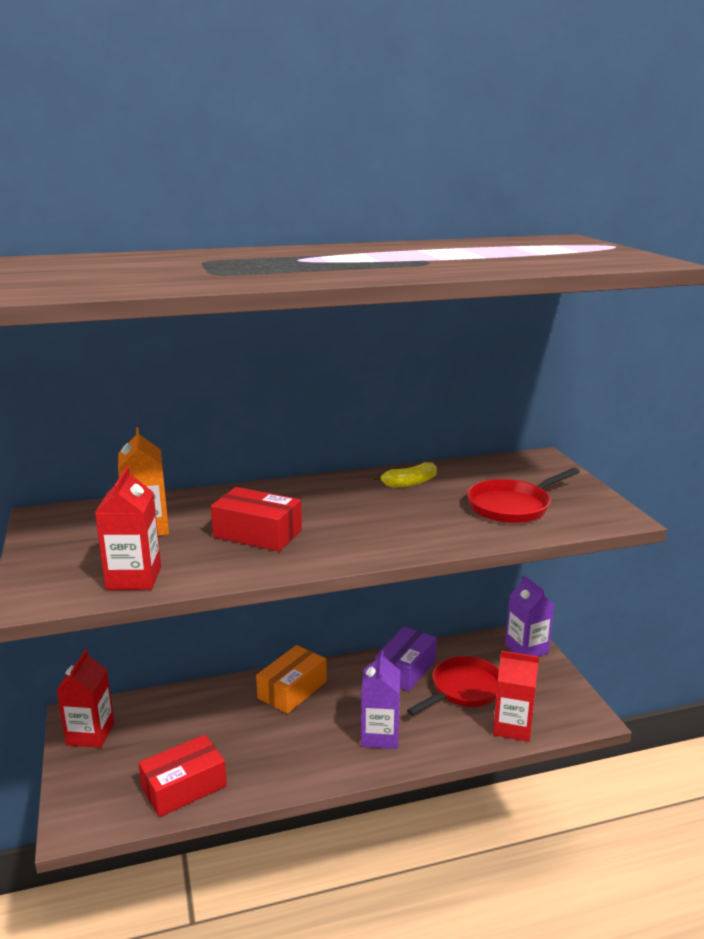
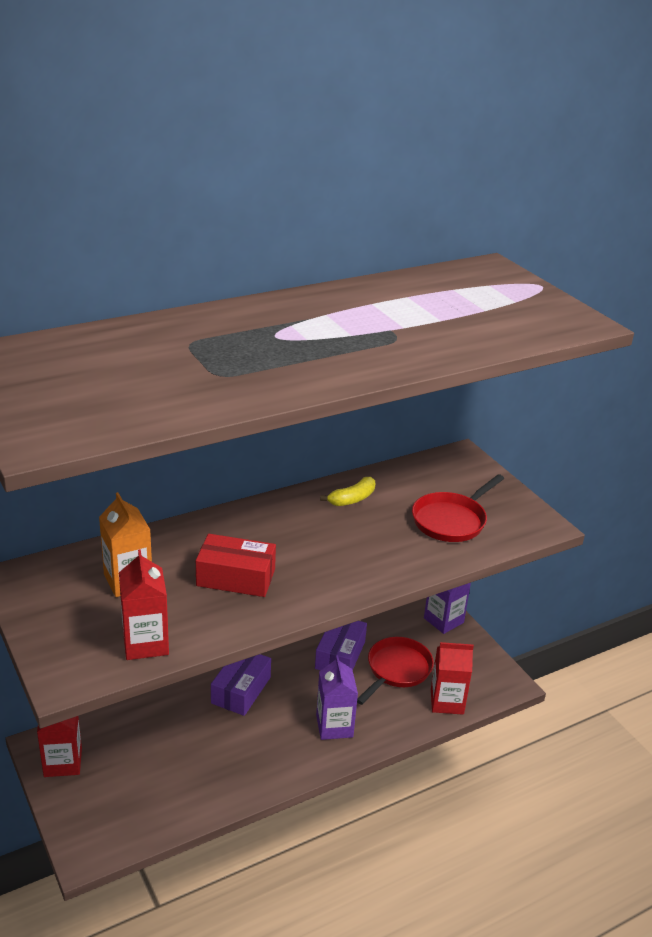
camera: 15 degrees left, 10 degrees up
(184, 787) = (173, 801): red box -> none
(292, 690) = (241, 690): orange box -> purple box

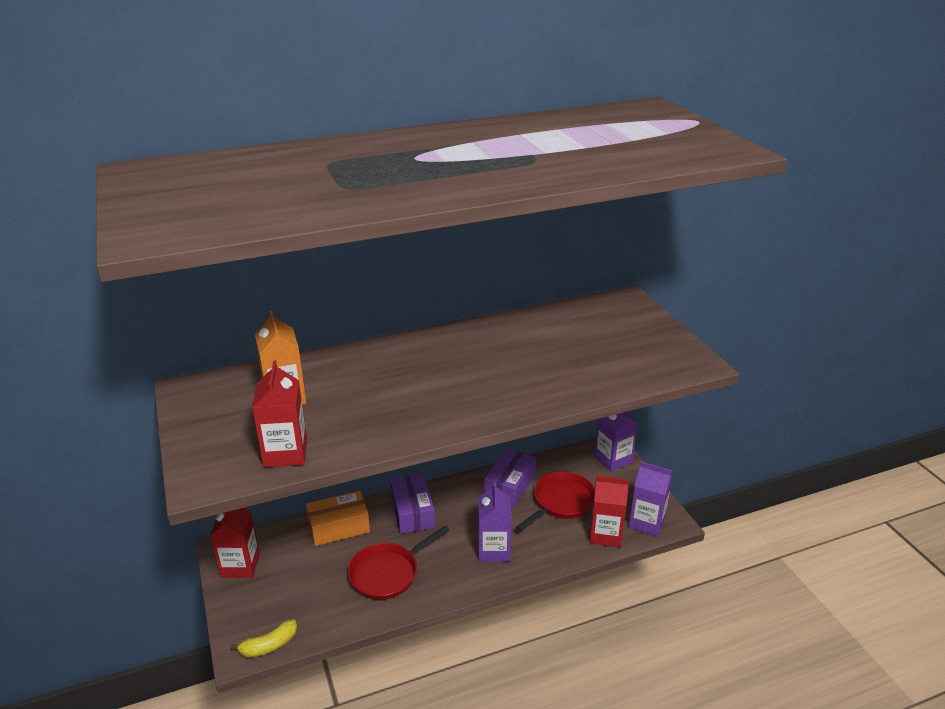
camera: 10 degrees right, 0 degrees up
(164, 712) = (339, 527): none -> orange box
(236, 577) = (385, 398): red box -> none
(241, 690) = (412, 512): purple box -> purple box turned 45 degrees counterclockwise
(352, 499) = (513, 334): yellow banana -> yellow banana (269, 645)
(451, 520) = (606, 356): red pan -> red pan (387, 573)
(487, 686) = (647, 522): none -> purple carton

